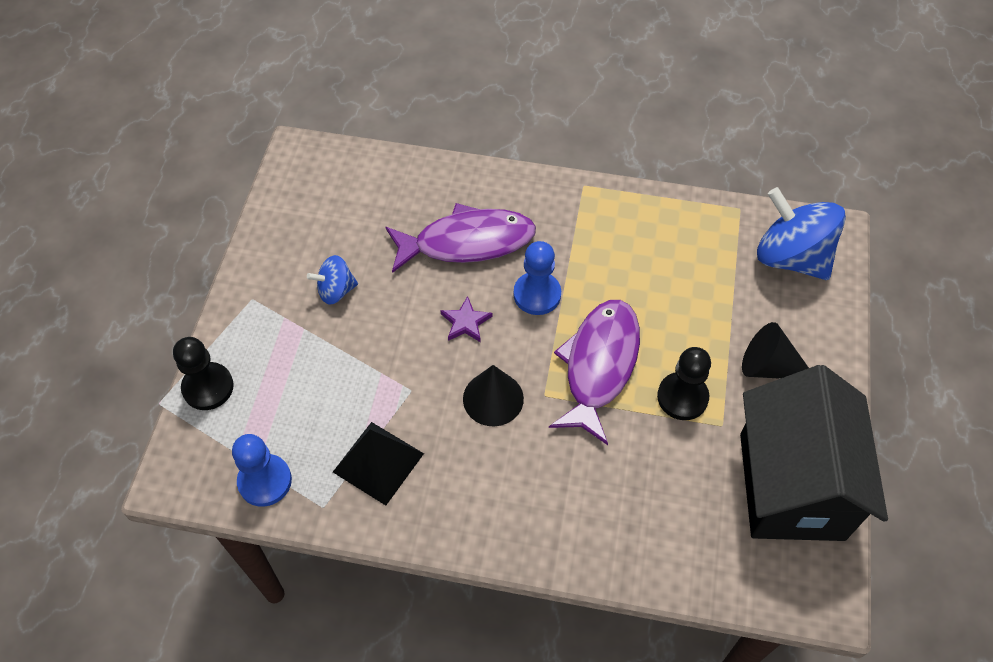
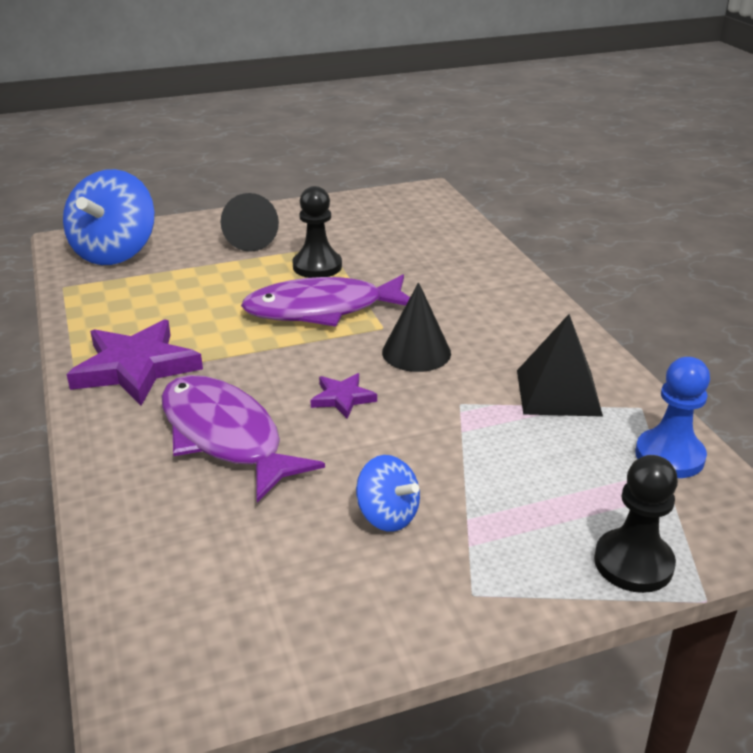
camera: 120 degrees left, 25 degrees down
(537, 294) = (266, 366): blue pawn -> none
(583, 221) = (136, 367): none -> purple star
(791, 486) = (353, 214): black house -> none

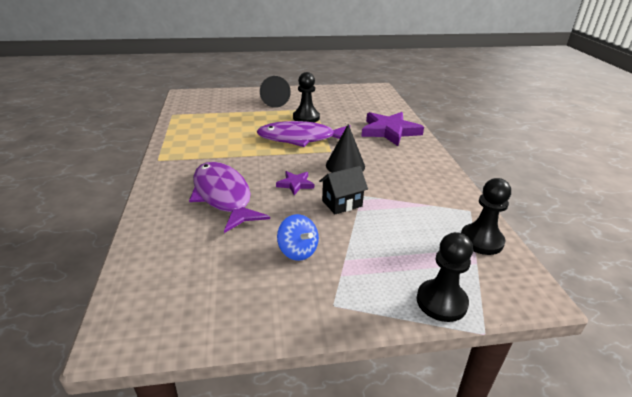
camera: 10 degrees right, 0 degrees up
(115, 252) = (205, 101): blue spinning top -> none
(136, 367) = (191, 156): purple star -> purple star (389, 131)
(432, 423) = (342, 203): none -> black house
(558, 392) = (421, 196): black pyramid -> none
(669, 456) = (481, 240): blue pawn -> black pawn

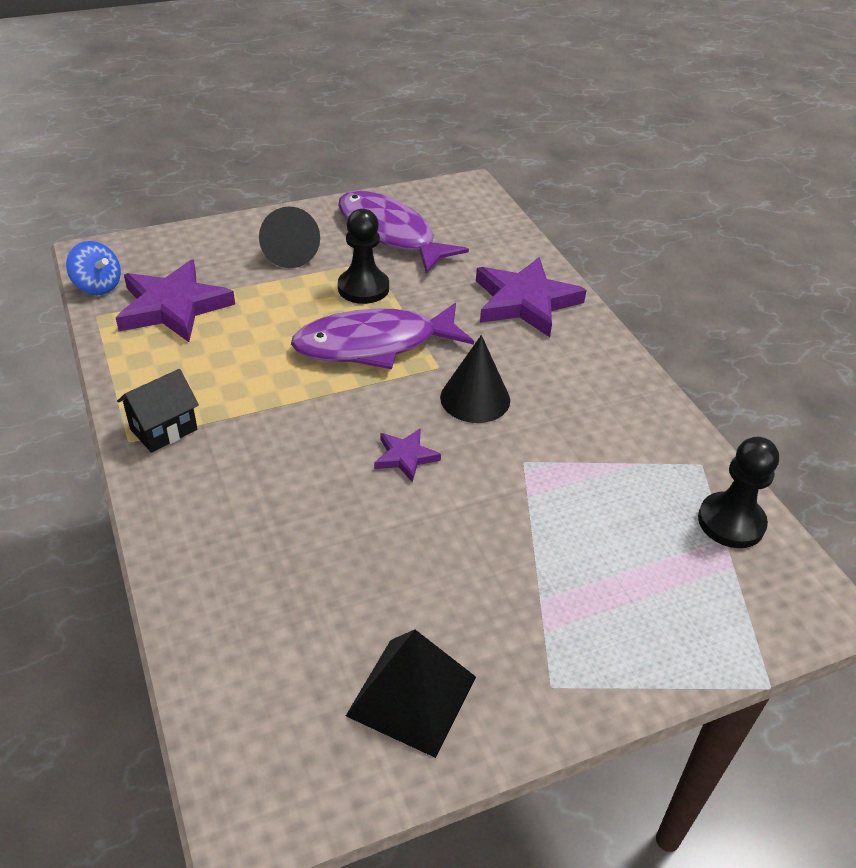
camera: 15 degrees left, 10 degrees up
(209, 115) = (173, 307): none -> purple star
(223, 196) = (291, 506): purple fish -> purple fish (390, 234)
(244, 293) = (411, 695): none -> black pyramid
(298, 251) = (462, 598): blue spinning top -> blue spinning top (98, 286)
(342, 203) = (498, 486): black house -> black house (163, 429)
(441, 302) = (701, 647): black pawn -> none

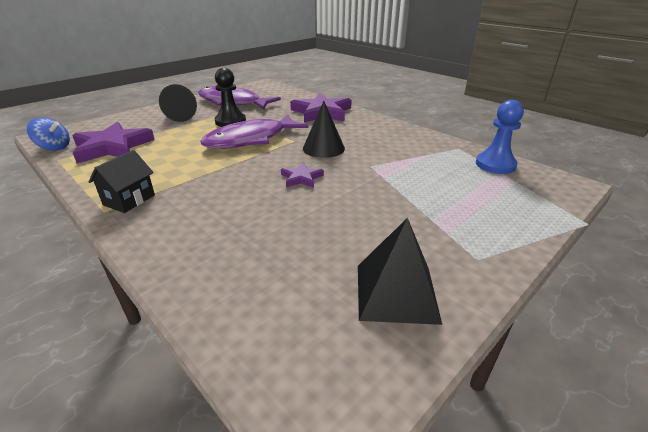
camera: 20 degrees left, 10 degrees down
(731, 522) = (495, 165): black pawn -> blue pawn

